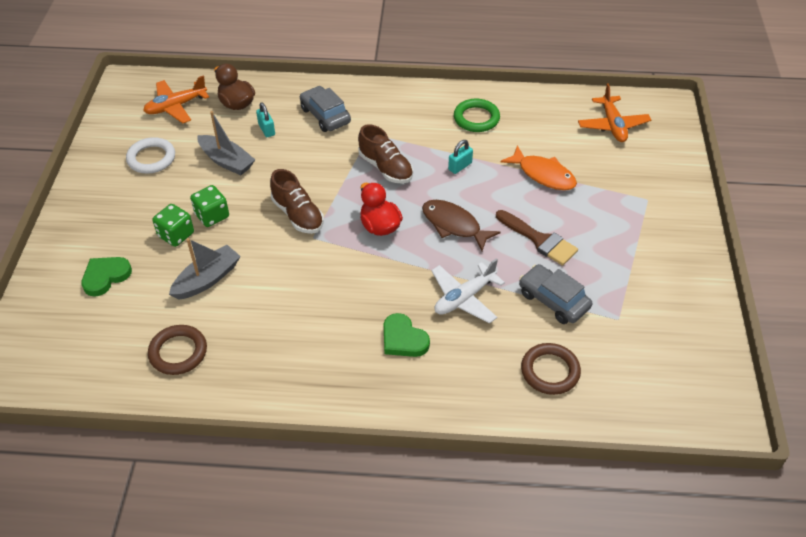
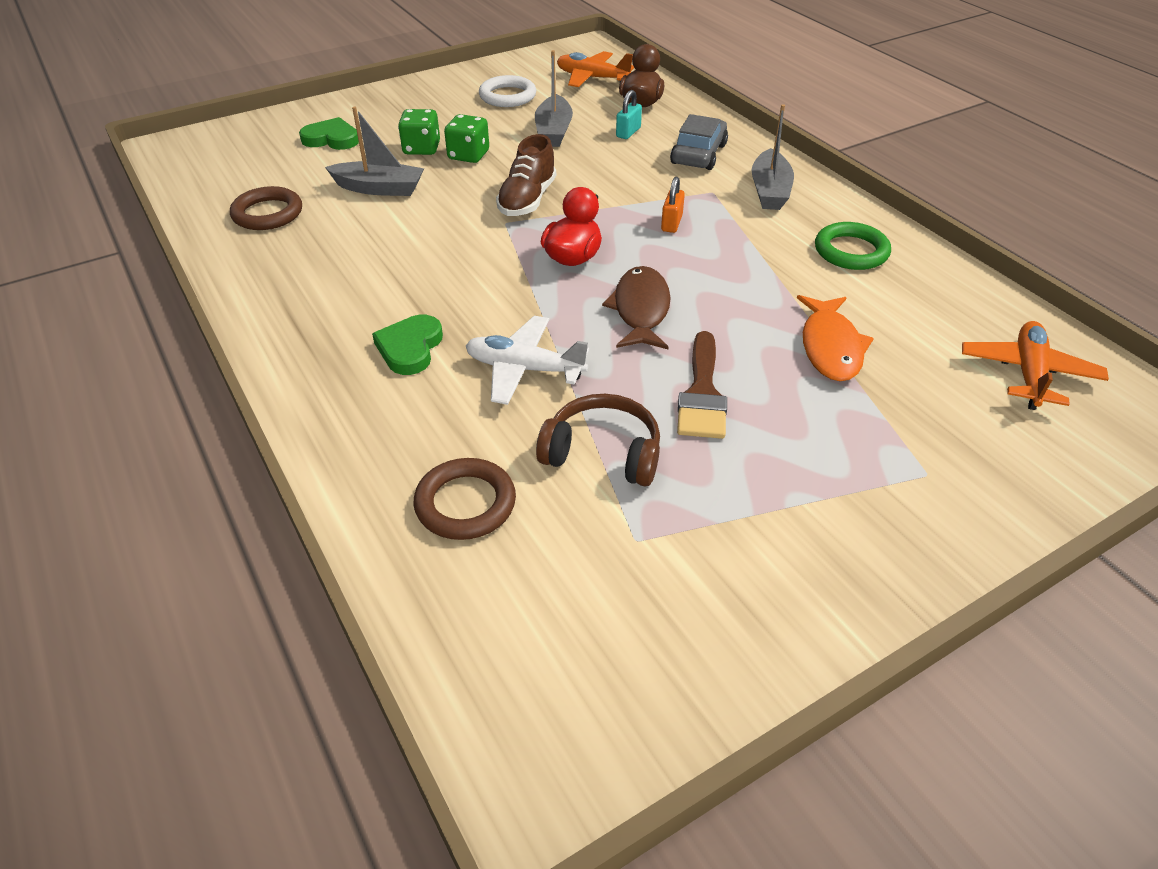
camera: 55 degrees right, 5 degrees down
(385, 168) = (671, 223): brown shoe -> orange padlock
(393, 112) = (769, 191): none -> grey boat
(460, 166) = (748, 273): turquoise padlock -> none
(553, 300) = (603, 453): grey car -> brown headphones
(612, 125) = (1028, 373): orange plane -> orange plane turned 150 degrees clockwise

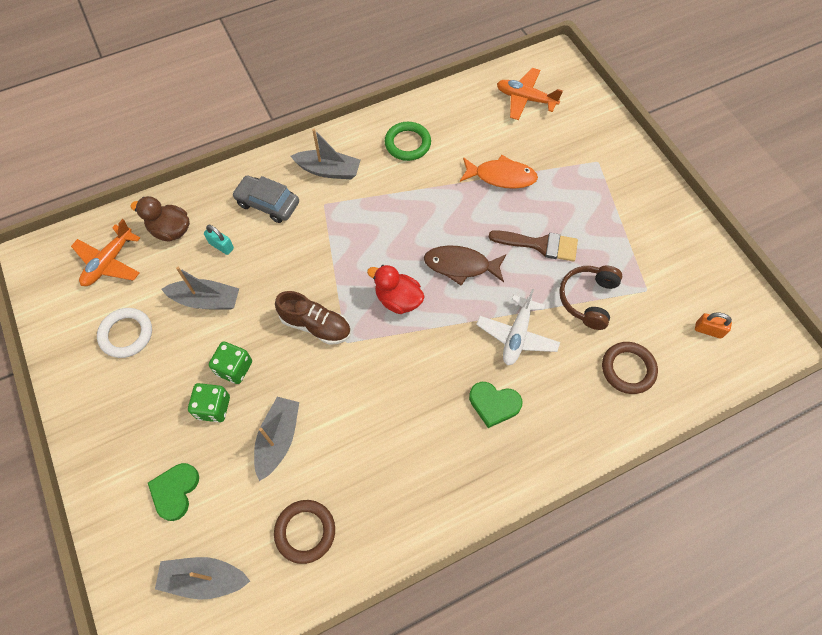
camera: 85 degrees left, 20 degrees up
(237, 163) = (205, 579): none -> grey boat
(671, 223) = (362, 235): orange padlock -> orange padlock (708, 330)

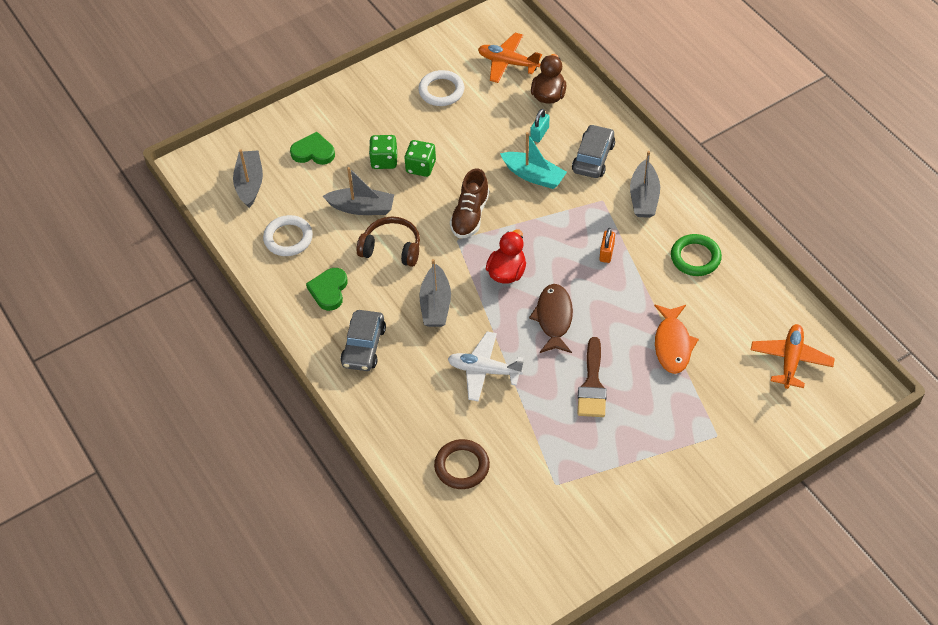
camera: 85 degrees right, 10 degrees down
(206, 300) = (482, 135): grey boat -> grey boat (435, 304)
(277, 259) = (533, 175): none -> turquoise boat
(305, 531) = (288, 238): brown ring -> white ring
(475, 453) = (364, 346): none -> grey car
(494, 404) = (411, 357): green heart -> green heart (329, 290)
(588, 299) = (535, 430): brown headphones -> brown headphones (391, 248)
(708, 330) = (517, 541): orange padlock -> orange padlock (606, 253)

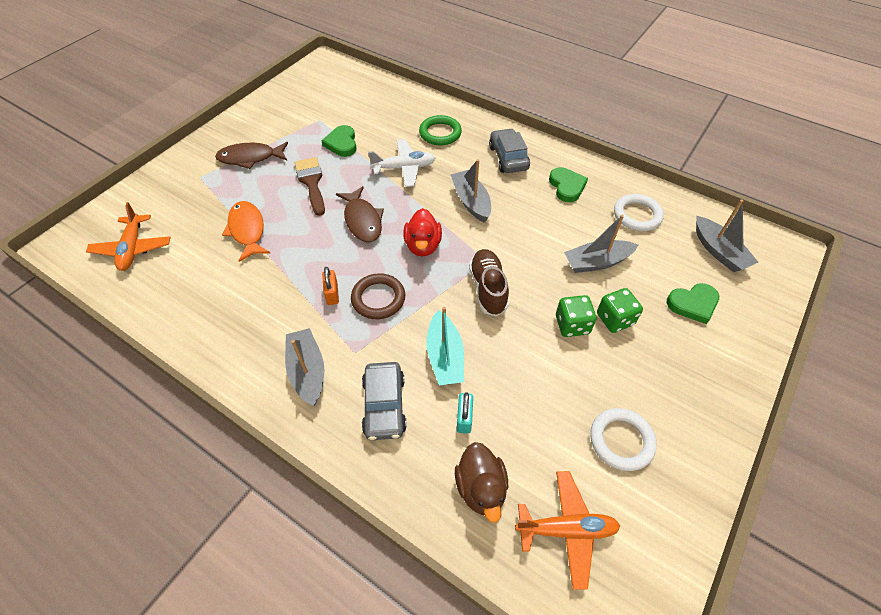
camera: 155 degrees right, 0 degrees up
(391, 248) = (541, 234): brown headphones -> none
(462, 466) = (390, 112): brown ring -> brown ring (378, 299)
(533, 175) = (445, 356): turquoise boat -> turquoise boat turned 105 degrees counterclockwise
(541, 432) = (342, 143): none -> green heart
(655, 446) = (250, 158): none -> brown fish
(695, 257) = (236, 318): green ring -> green ring (440, 133)

